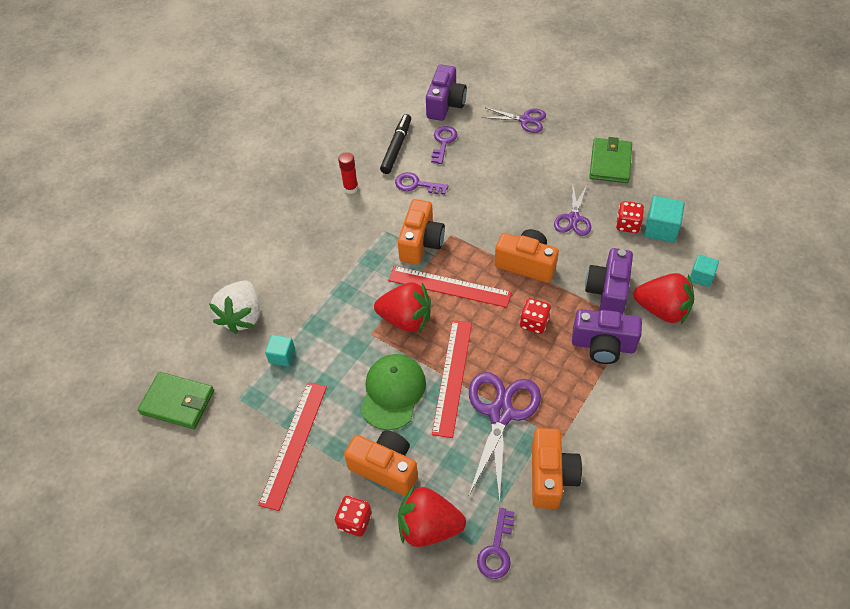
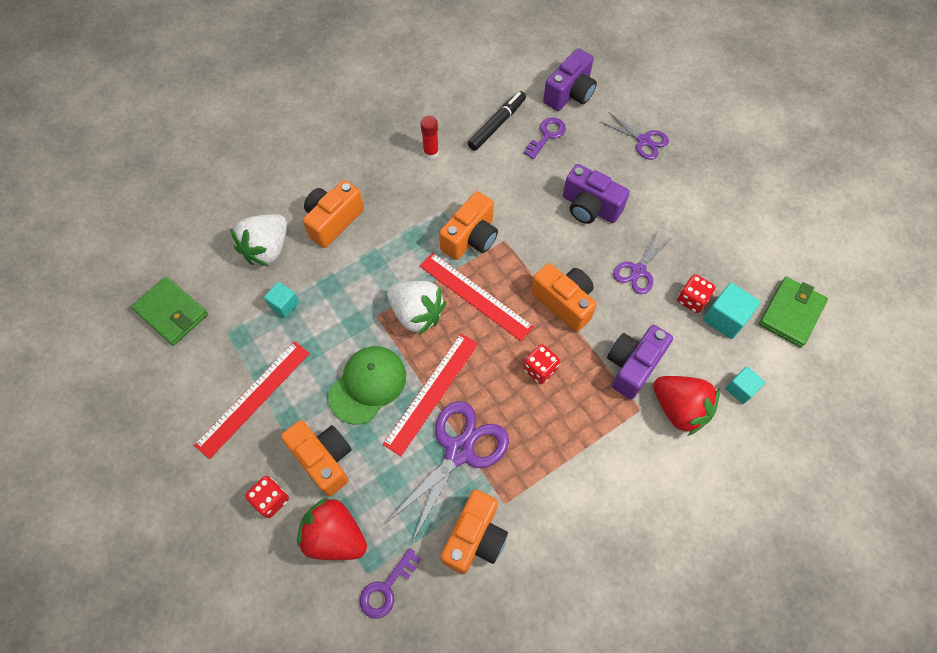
camera: 20 degrees right, 10 degrees up
(291, 272) = (333, 221): none -> orange camera
(406, 319) = (417, 314): red strawberry -> white strawberry
(416, 184) = (497, 173): purple key -> none
(603, 345) = (597, 422): purple camera -> purple camera (590, 207)
(610, 163) = (709, 222): green wallet -> green wallet (791, 313)

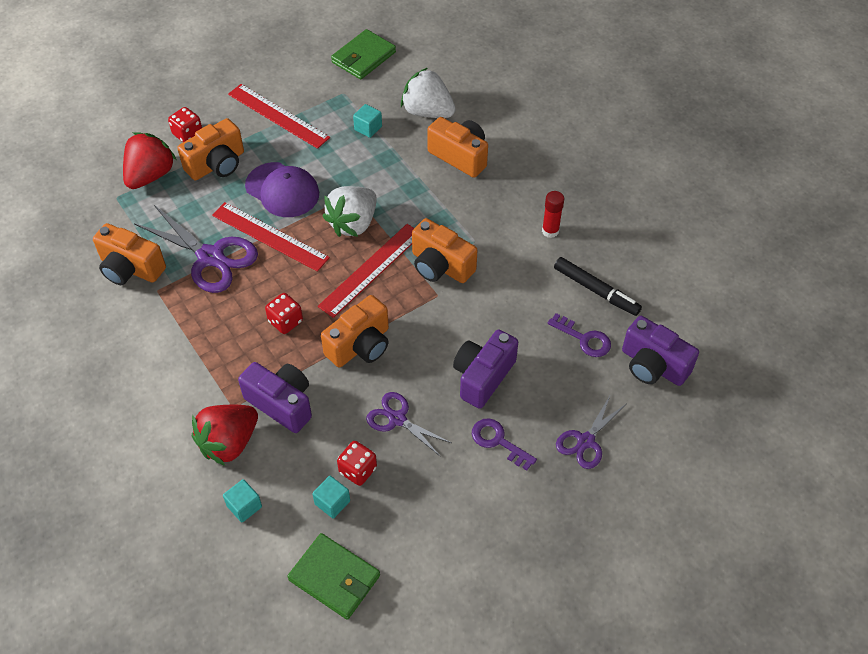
camera: 90 degrees right, 10 degrees down
(367, 385) = (282, 190): green cap -> purple cap
(386, 588) = (101, 210): purple key -> purple key (498, 441)
(725, 318) = (332, 502): turquoise cube -> turquoise cube, size x0.65

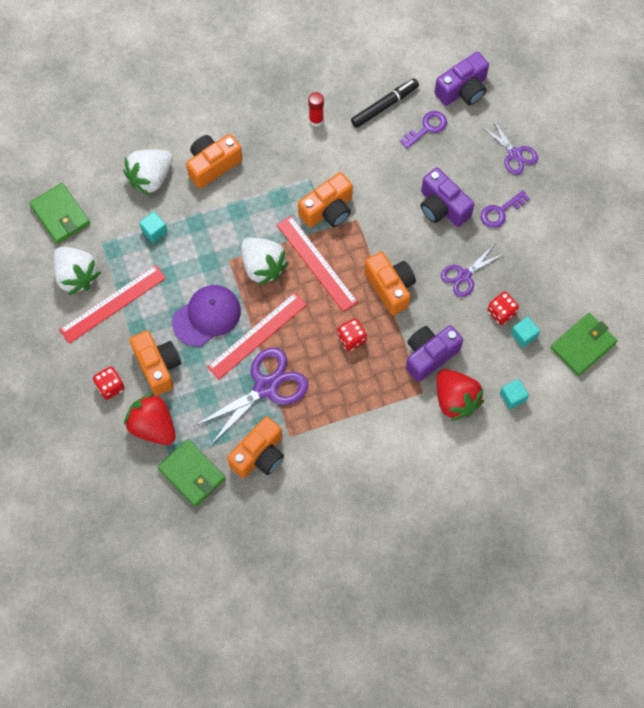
camera: 75 degrees left, 15 degrees up
(102, 217) = (192, 474): none -> green wallet
(301, 83) = (76, 275): none -> white strawberry

